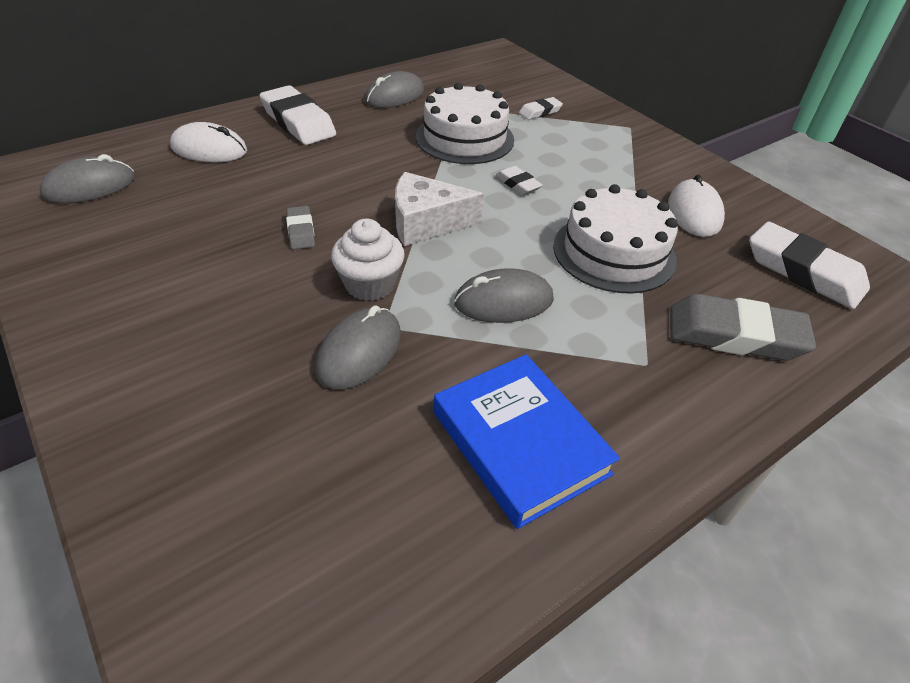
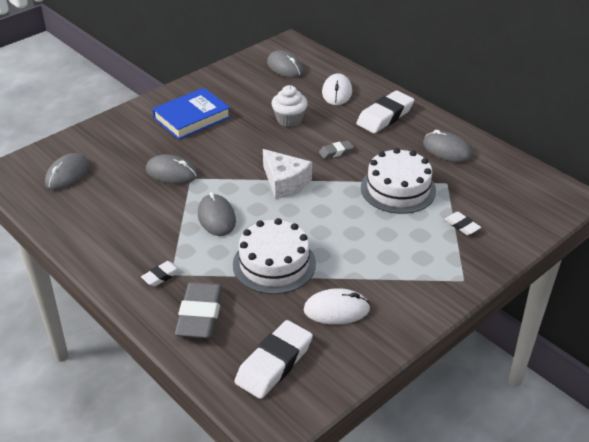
camera: 85 degrees right, 5 degrees down
(301, 231) = (263, 139): grey eraser -> grey eraser (336, 152)
(303, 547) = (67, 174): none -> grey mouse
(370, 284) = (222, 169): white cupcake -> white cupcake (289, 119)
(426, 223) = (285, 182): white cheese -> white cheese turned 150 degrees clockwise
(518, 184) = (343, 218): white eraser -> white eraser (161, 276)
(520, 442) = (116, 228): blue book -> blue book (192, 118)

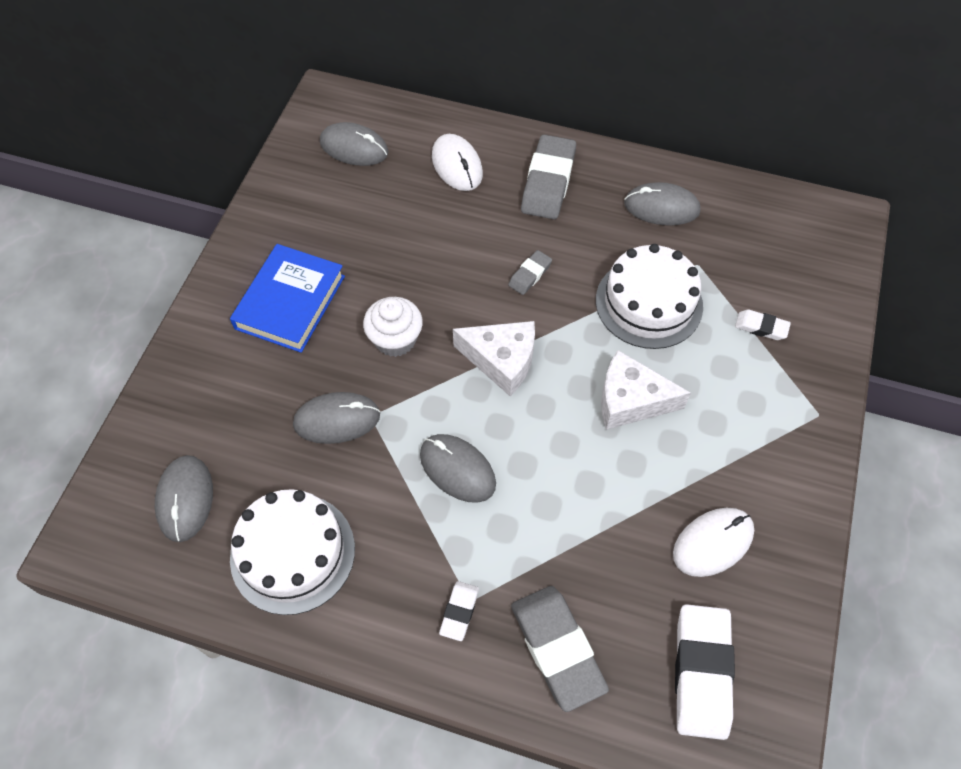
camera: 30 degrees left, 20 degrees up
(274, 264) = (587, 510): white cake -> white cake (292, 553)
(289, 119) = (428, 244): white cupcake -> white cupcake (395, 339)
(345, 227) = (630, 400): none -> white cheese
(385, 116) = (548, 182): white eraser -> grey eraser

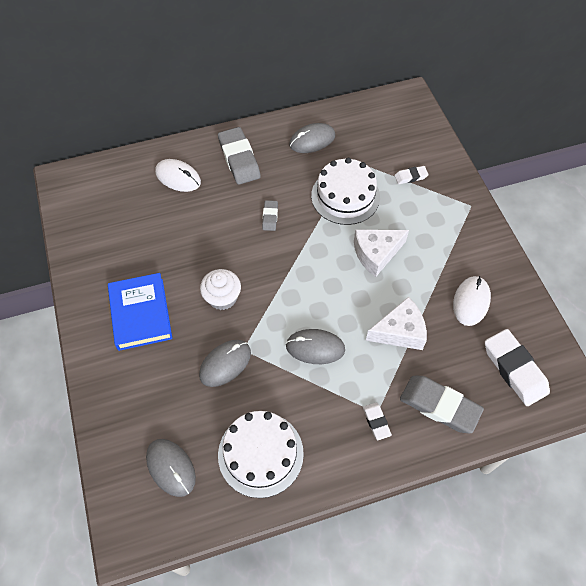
camera: 35 degrees left, 0 degrees up
(354, 148) = (105, 200): grey mouse -> none
(502, 361) = (292, 273): white cheese -> white cheese (400, 331)

